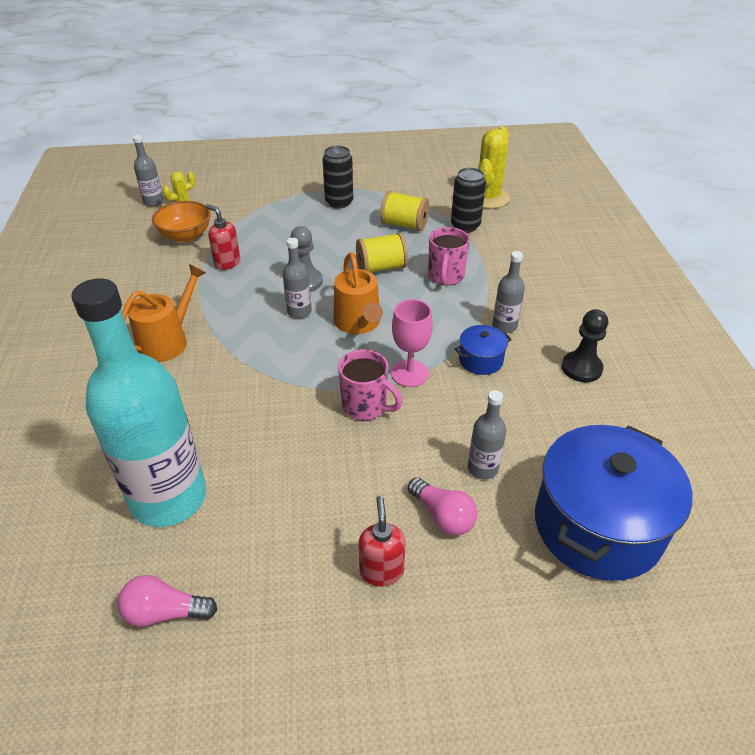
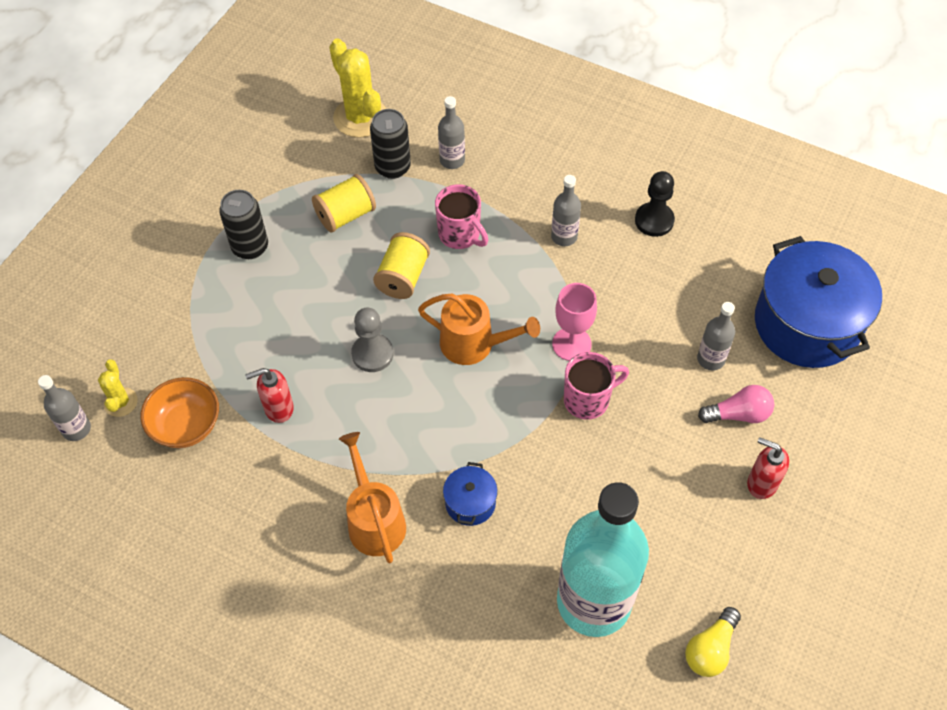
camera: 55 degrees left, 15 degrees up
(165, 612) = (710, 649): pink light bulb -> yellow light bulb
(299, 312) = (417, 384): grey bottle -> grey bottle (452, 160)
(480, 360) = (593, 282): blue pot -> blue pot (470, 503)

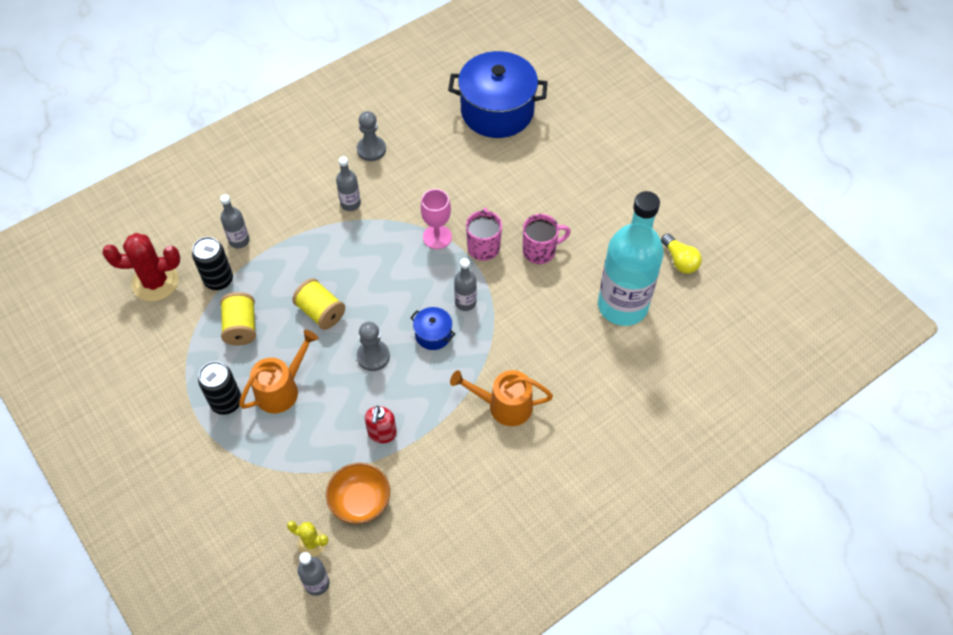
camera: 65 degrees left, 0 degrees up
(360, 117) = (155, 282): yellow cactus -> red cactus
(460, 235) = (308, 263): pink mug -> pink mug (540, 251)
(470, 503) = (521, 344): blue pot -> blue pot (433, 334)
(474, 344) = (403, 292): orange watering can -> orange watering can (281, 389)
(654, 220) = (371, 149): black pawn -> grey pawn
(711, 359) = (492, 170): grey bottle -> grey bottle (465, 302)
(738, 414) = (538, 174): pink light bulb -> none
(761, 483) = (590, 186): red soap dispenser -> none

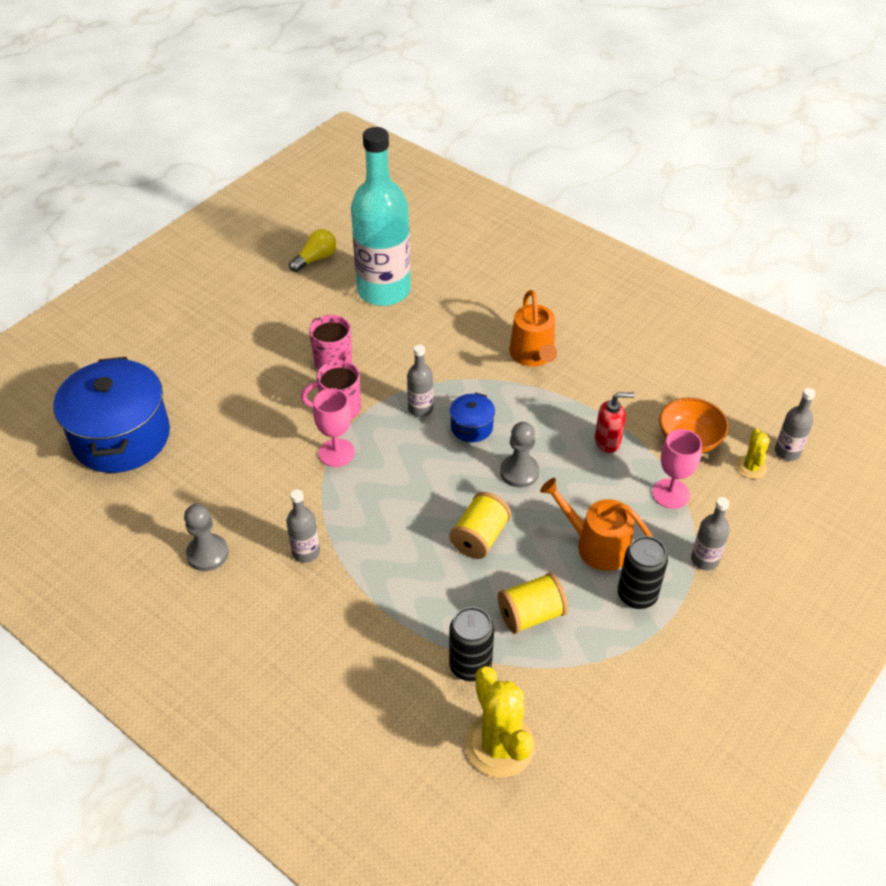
camera: 105 degrees left, 10 degrees down
(155, 282) = (499, 745): red cactus -> yellow cactus
(239, 240) = (399, 663): grey bottle -> grey bottle (704, 560)
(309, 463) = (670, 494): none -> pink goblet

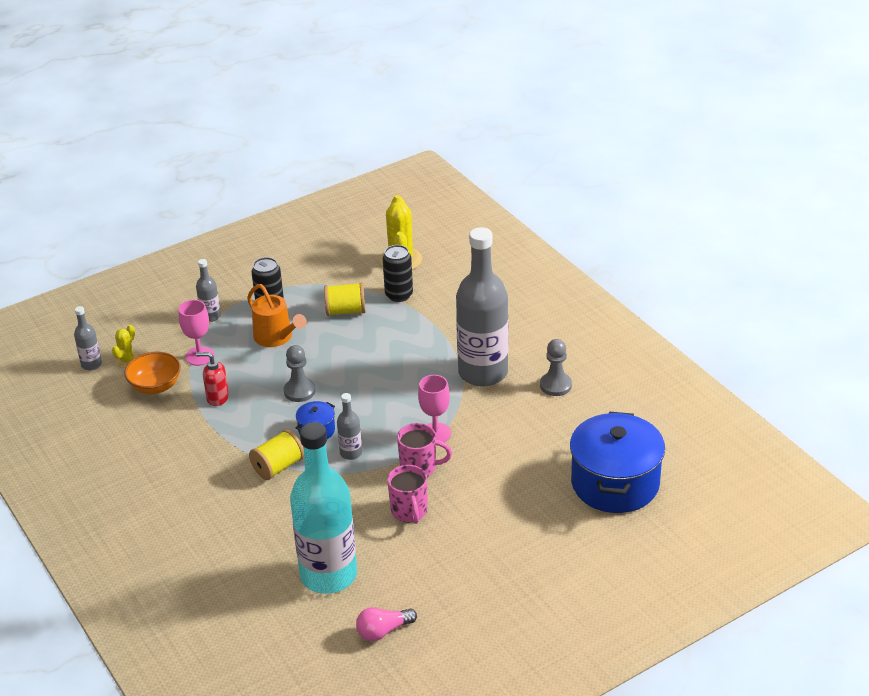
camera: 160 degrees left, 10 degrees down
(306, 552) = (483, 372): grey bottle -> grey bottle, size x2.36
(316, 259) = (383, 631): yellow light bulb -> pink light bulb
(479, 537) = (354, 357): yellow spool -> yellow spool (278, 467)
(533, 355) = (227, 478): orange watering can -> none

